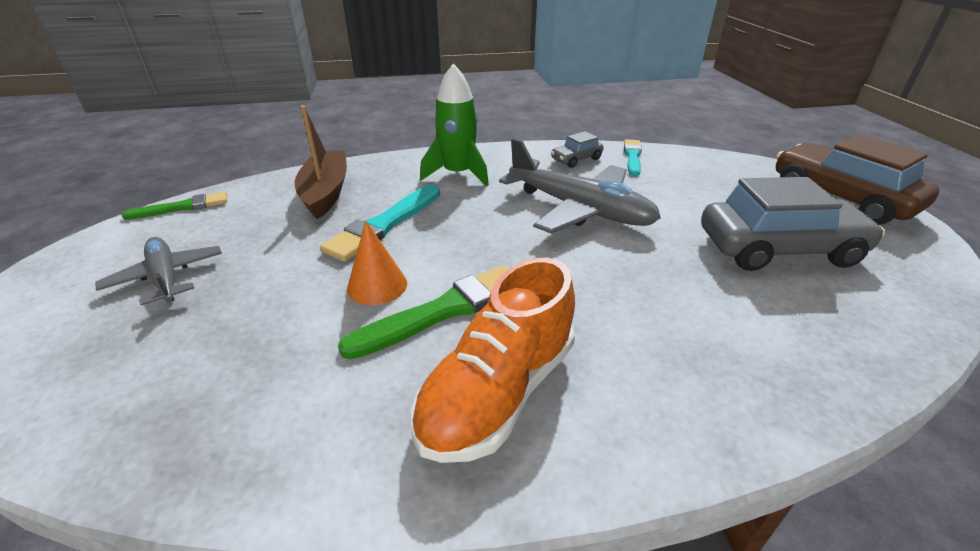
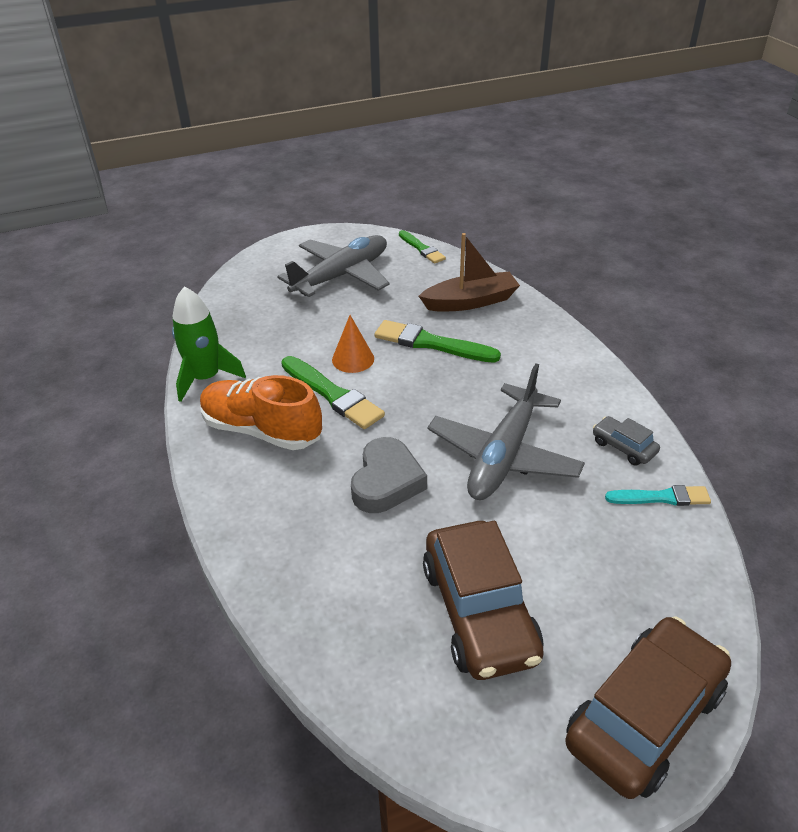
camera: 80 degrees right, 5 degrees up
(166, 277) = (341, 275): grey plane -> grey plane, size x1.70
(384, 225) = (431, 343): turquoise brush -> green brush
(458, 174) = (540, 365): green rocket -> green rocket (206, 378)
(614, 282) = (386, 481): none -> grey heart
(778, 249) = (479, 611): grey car -> brown car

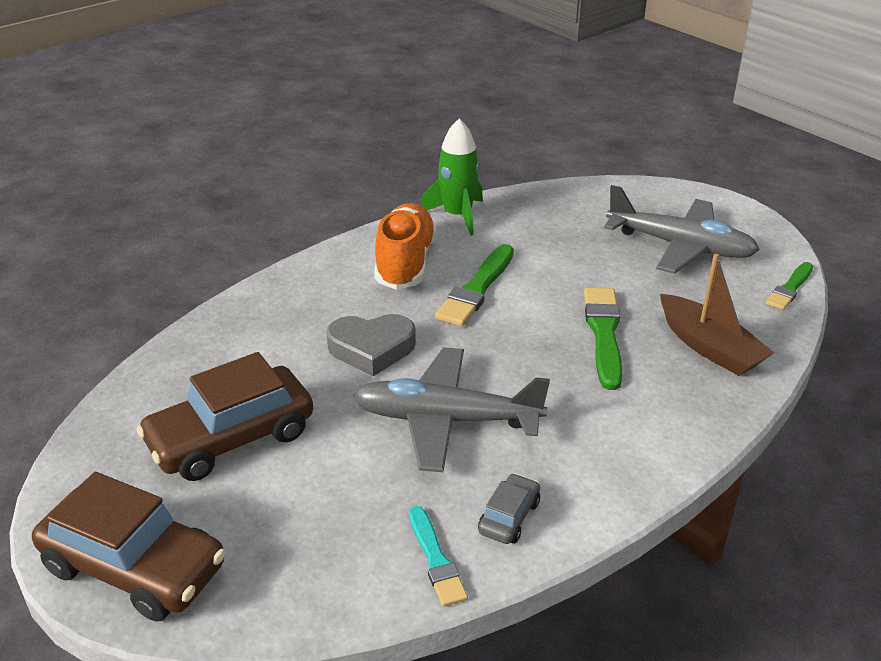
camera: 70 degrees right, 5 degrees down
(353, 359) = (539, 288): orange cone -> none

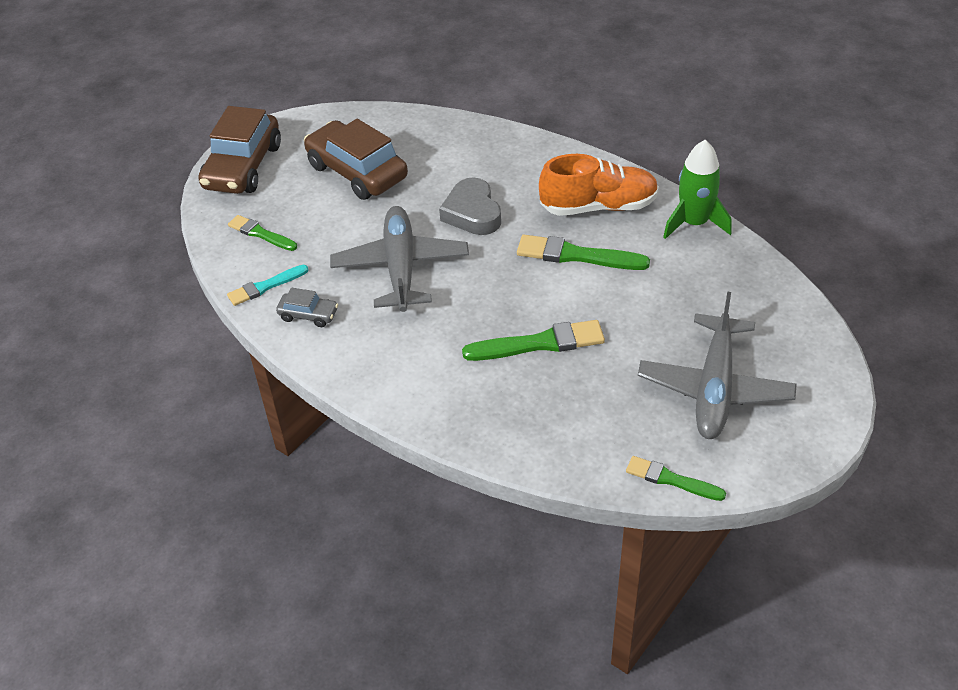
camera: 80 degrees right, 10 degrees up
(315, 556) = (261, 234): none -> green brush
(709, 347) = (544, 417): brown boat -> none

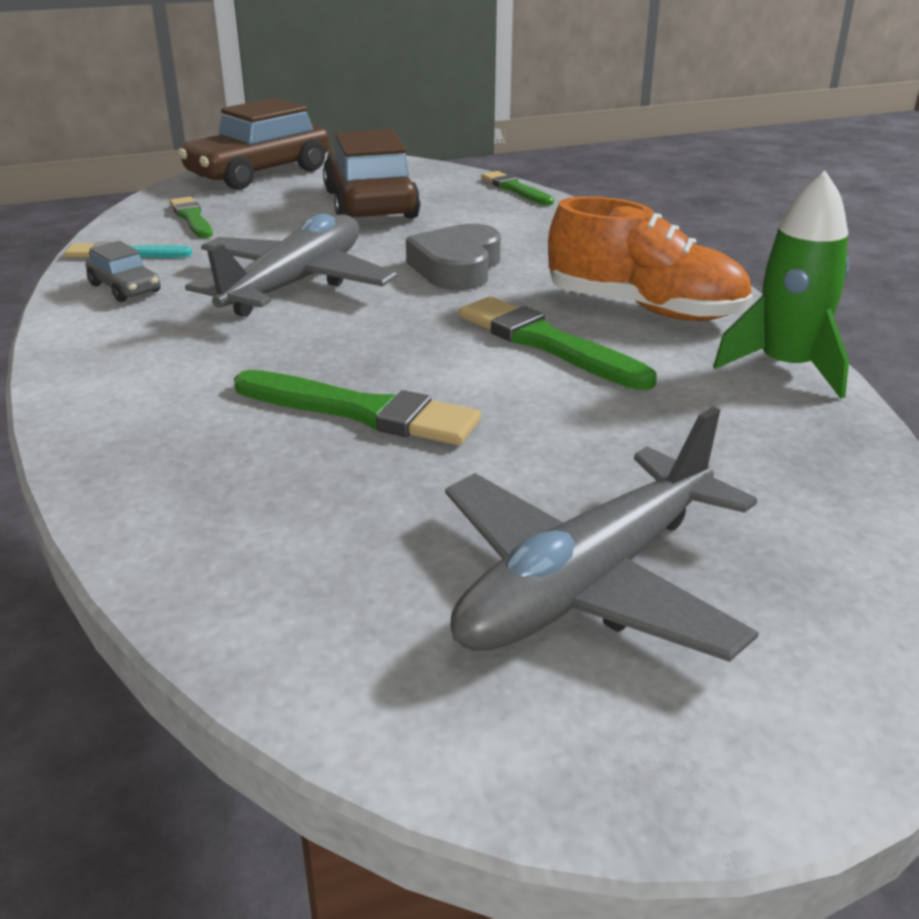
camera: 30 degrees right, 15 degrees down
(671, 479) = (324, 691): green brush -> green brush (515, 189)

